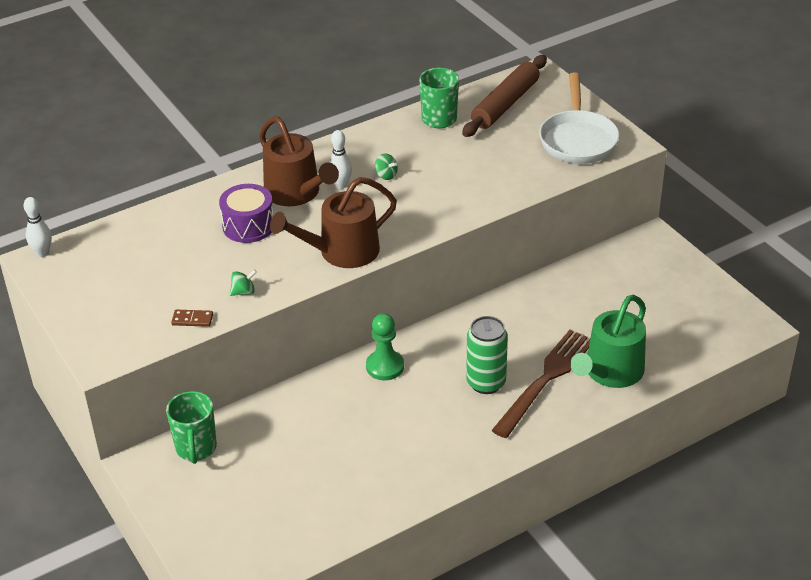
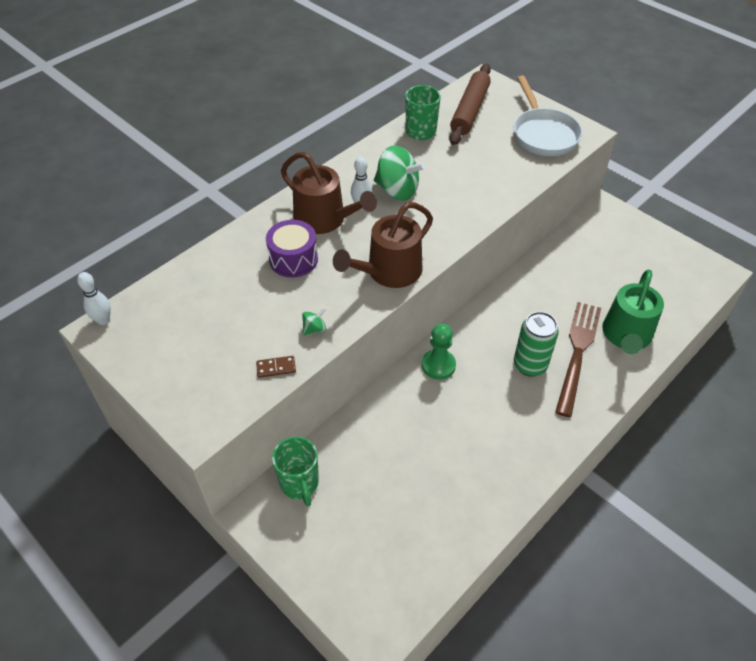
camera: 15 degrees left, 10 degrees up
(386, 175) = (397, 190): green spinning top -> green spinning top, size x2.25

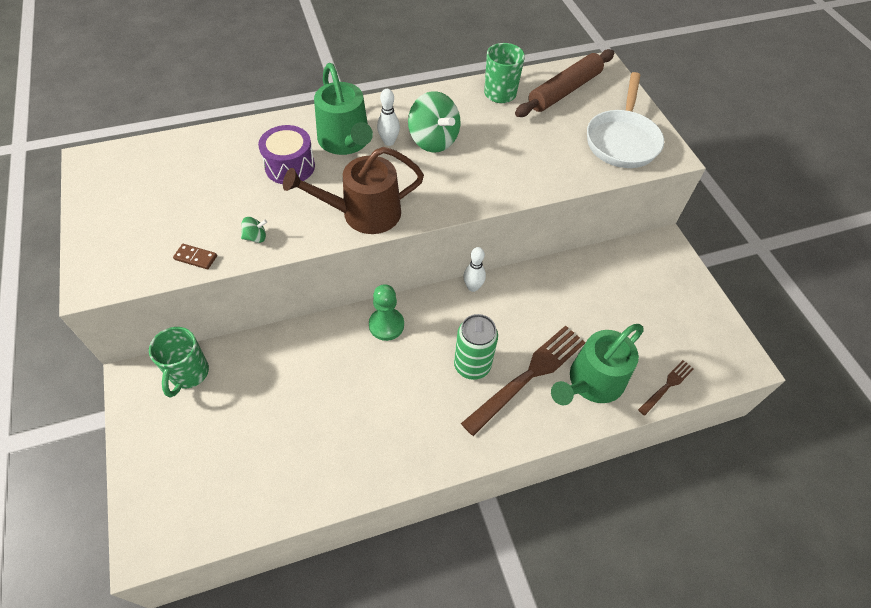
camera: 25 degrees right, 5 degrees up
(103, 320) = (99, 154): white bowling pin -> white bowling pin (473, 287)
(324, 219) = (346, 141): brown watering can -> green watering can
(679, 313) = (667, 385): none -> brown fork

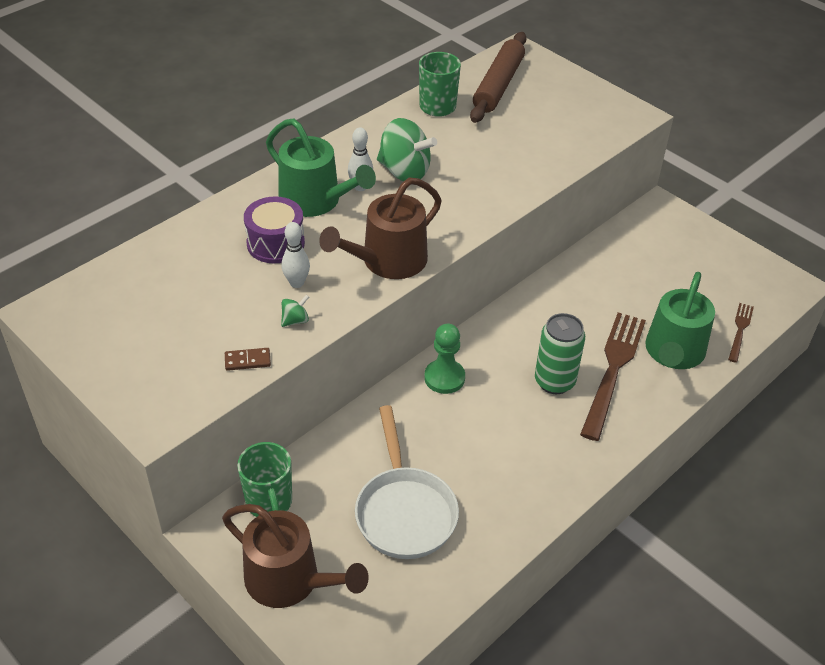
camera: 25 degrees left, 10 degrees down
(158, 445) = (289, 580): none -> brown watering can
(473, 287) = (505, 311): white bowling pin -> white bowling pin (297, 283)
(622, 140) = (584, 115): white pan -> white pan (404, 511)

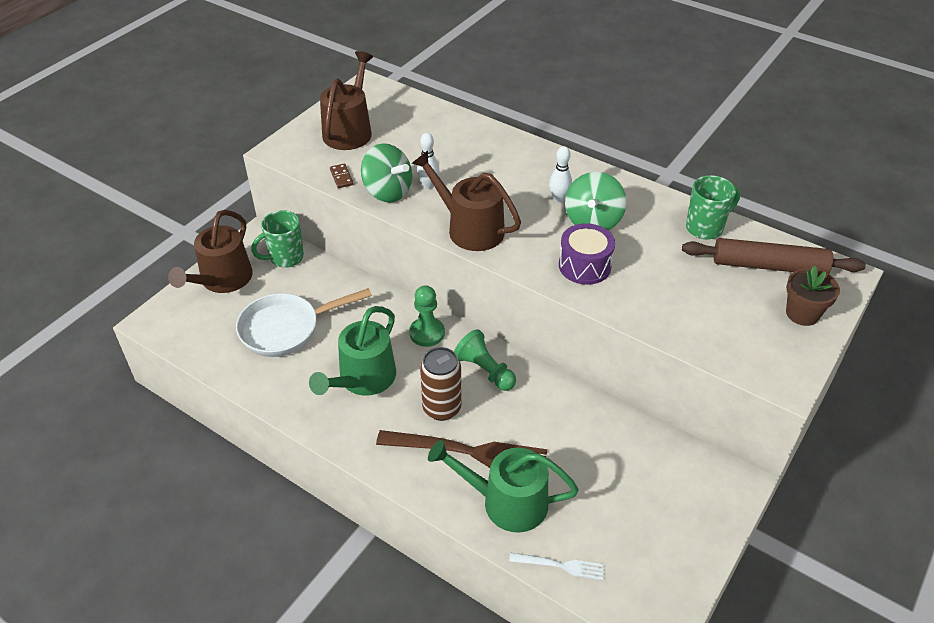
camera: 80 degrees right, 0 degrees up
(146, 342) = (349, 131): none -> brown watering can
(275, 243) = (470, 167): purple drum -> purple drum (584, 266)
(295, 320) = (387, 192): green spinning top -> green spinning top, size x2.25
(315, 201) = (530, 178): green watering can -> green watering can (363, 379)
(509, 339) = (485, 370): none -> green pawn
(554, 381) = (442, 408): green can -> brown can
(560, 85) = (802, 314): none -> brown flower pot
(740, 330) = (561, 565): brown fork -> white fork

